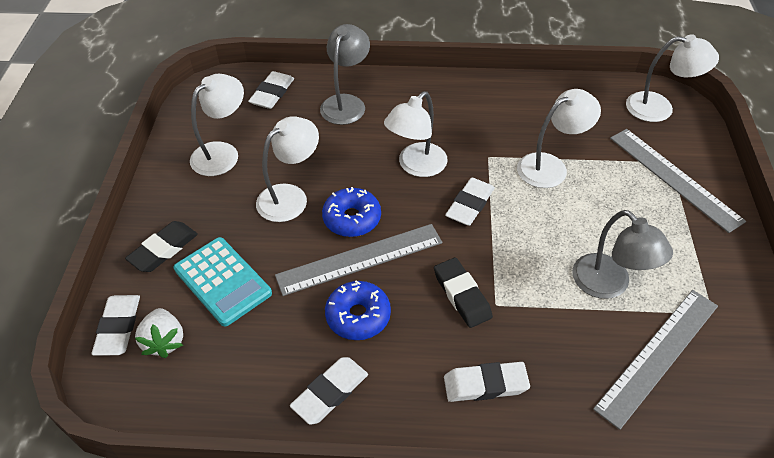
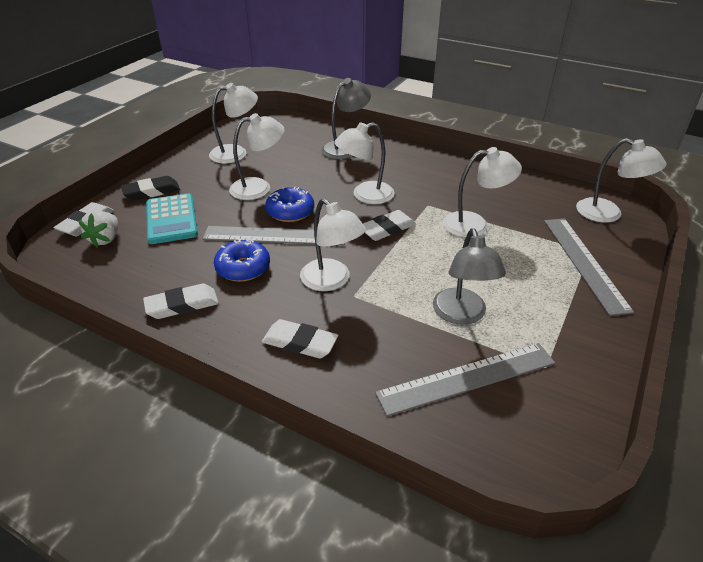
camera: 25 degrees right, 10 degrees down
(272, 93) = (298, 130): white eraser -> none
(462, 295) = (331, 281): black eraser -> white lamp

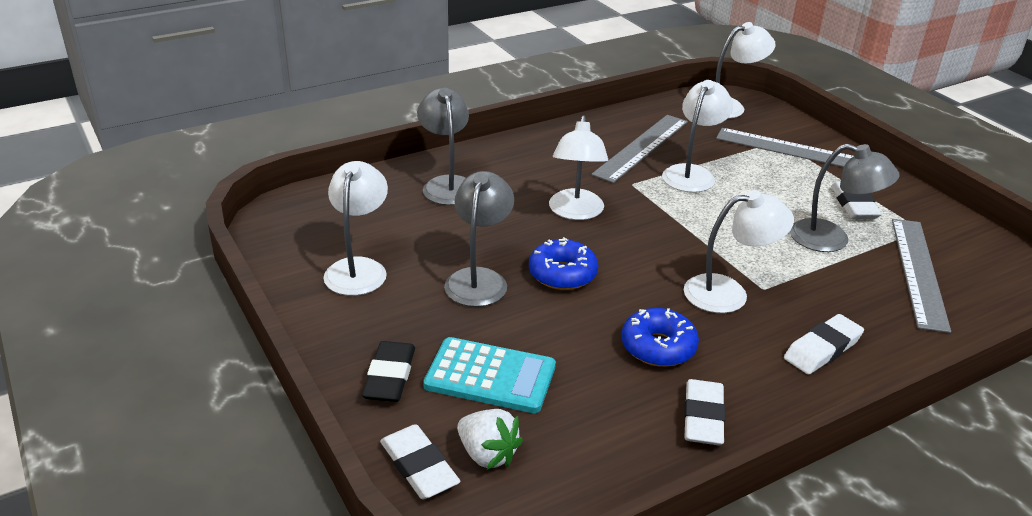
camera: 60 degrees left, 5 degrees down
(259, 187) = (479, 279): white lamp -> grey lamp
(275, 236) = (607, 302): grey ruler -> grey ruler (641, 147)
(387, 229) = (657, 224): white eraser -> white eraser (854, 205)

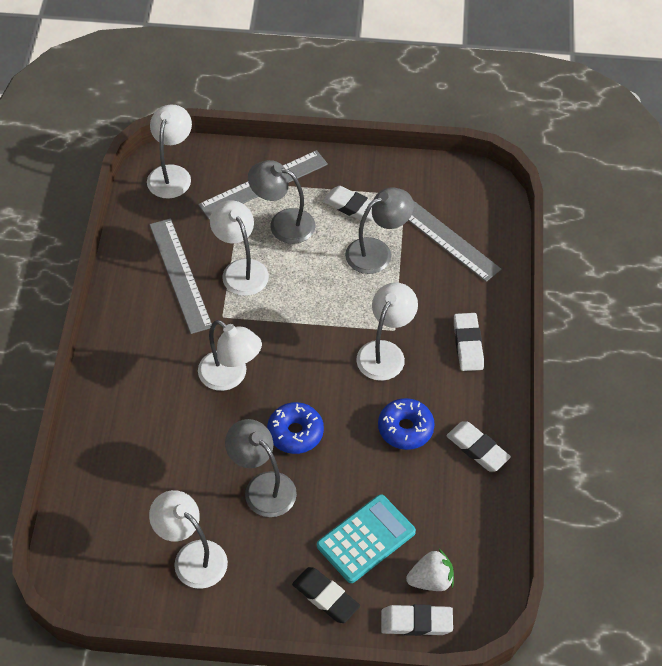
camera: 55 degrees left, 20 degrees up
(447, 184) = (125, 437): grey lamp -> grey lamp (283, 223)

